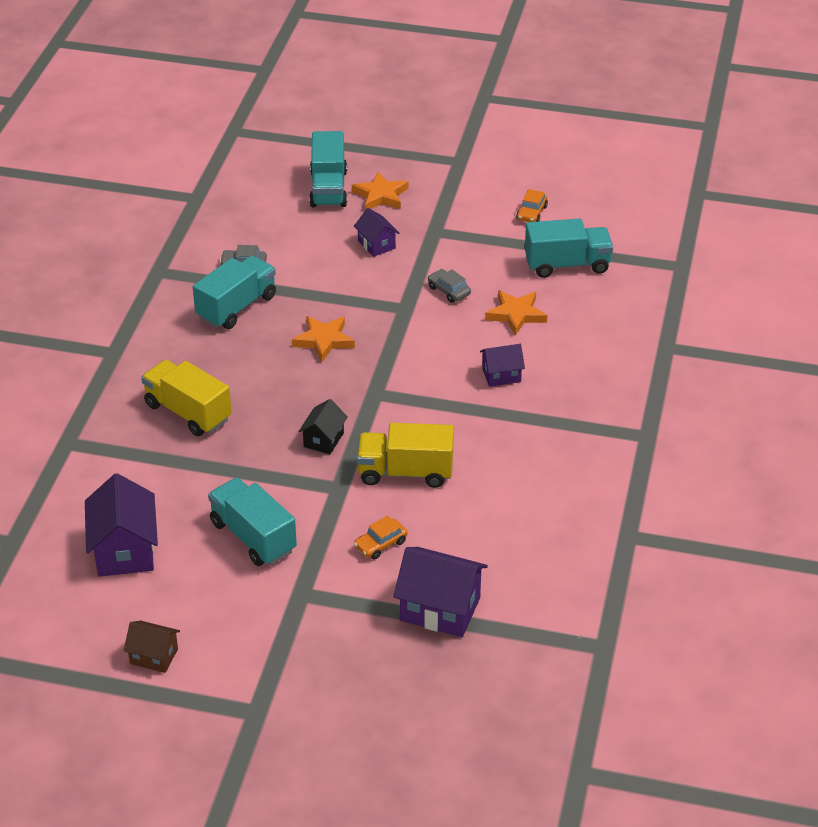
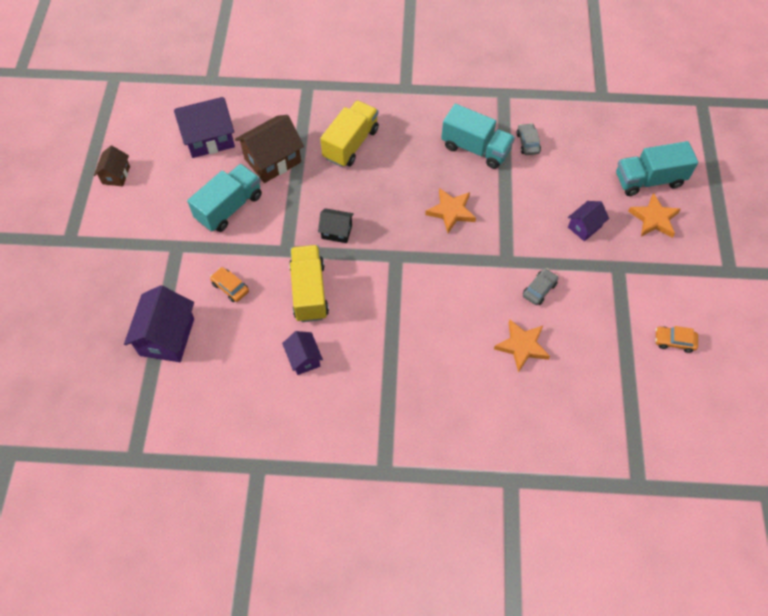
camera: 80 degrees right, 20 degrees up
(188, 488) = (272, 160): none -> brown house
(501, 375) = (438, 345): purple house -> purple house (304, 358)
(567, 265) = (606, 380): turquoise truck -> none

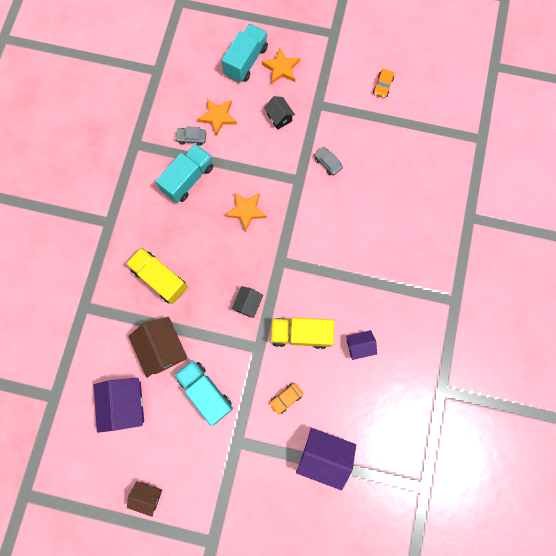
camera: 80 degrees left, 15 degrees up
(522, 346) = (372, 186): orange star -> orange star (218, 117)
(584, 227) = (279, 117): purple house -> black house
(649, 180) = (246, 61): turquoise truck -> turquoise truck turned 150 degrees counterclockwise

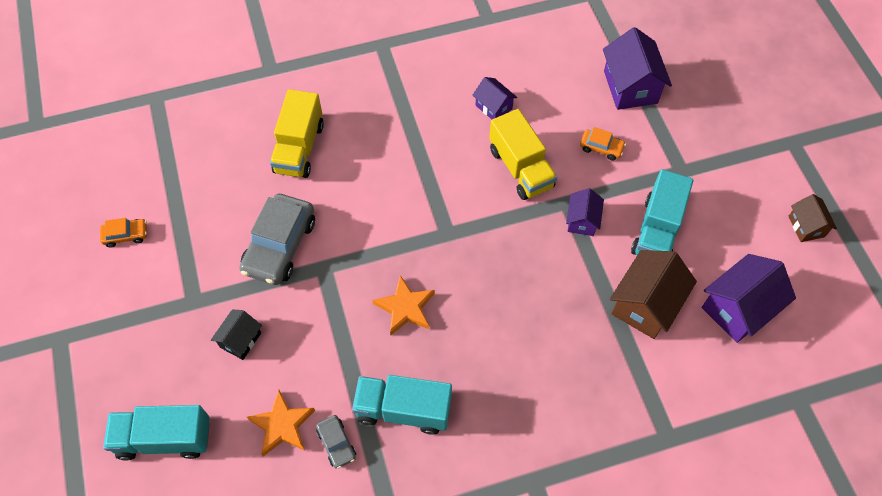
camera: 120 degrees left, 15 degrees down
(160, 279) = (564, 361): yellow truck -> yellow truck (299, 148)
(240, 348) = (582, 221): none -> purple house
(248, 304) = (525, 240): black house -> none
(281, 68) = (154, 380): orange star -> none
(327, 163) = (280, 246): grey car -> grey car, size x2.06

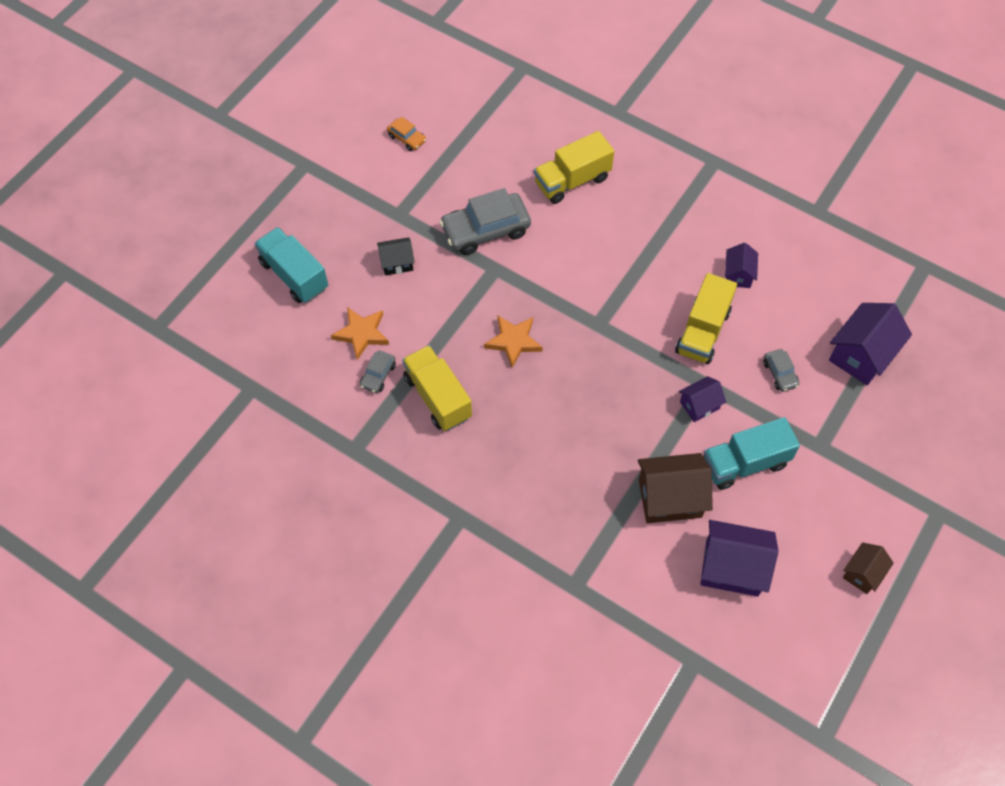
camera: 50 degrees right, 0 degrees up
(403, 410) = (438, 397): turquoise truck -> yellow truck
(601, 148) = (780, 373): orange car -> grey car

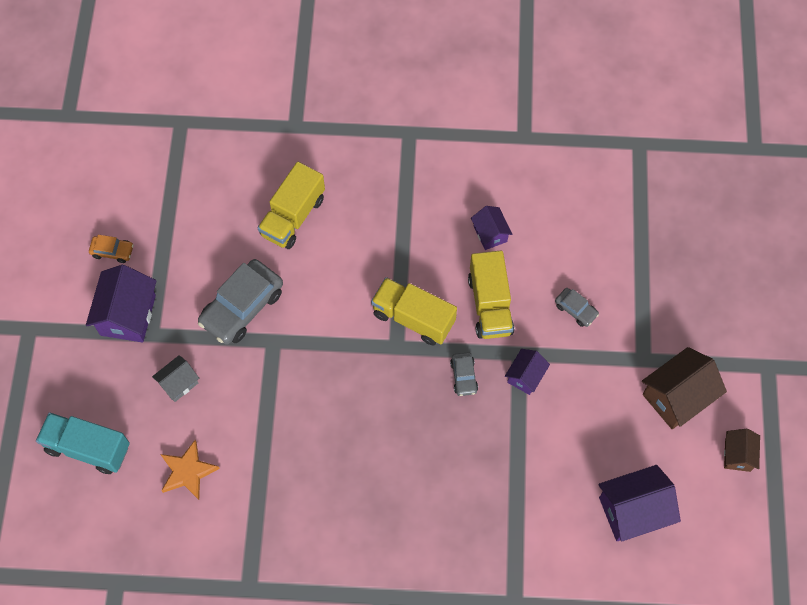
camera: 30 degrees left, 5 degrees up
(378, 375) = (227, 504): grey car -> grey car (464, 376)
(397, 263) = (178, 383): black house -> grey house
(438, 397) = (294, 495): yellow truck -> yellow truck (413, 318)
(513, 341) = (331, 403): orange star -> none
(670, 498) = (548, 477): brown house -> brown house (677, 397)
(745, 463) = (592, 409): turquoise truck -> none
(861, 355) = (632, 256): purple house -> purple house (128, 315)

